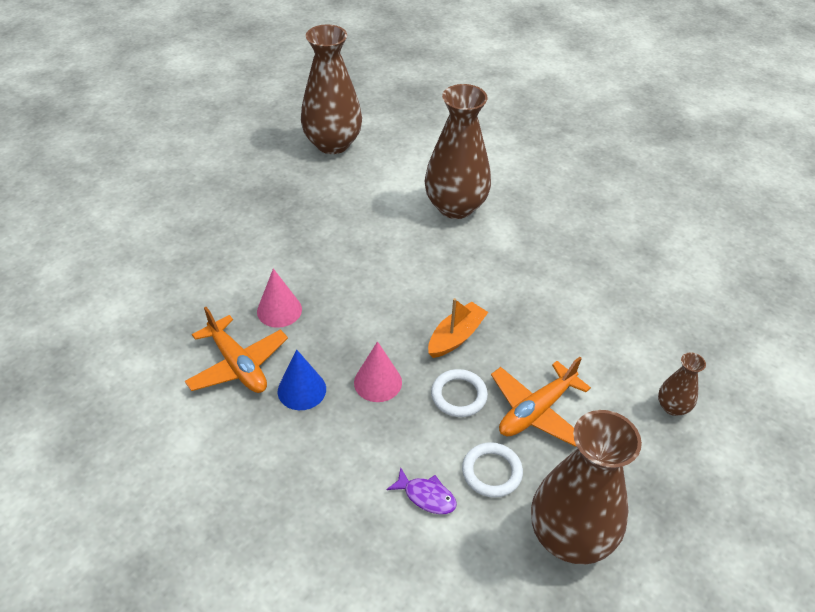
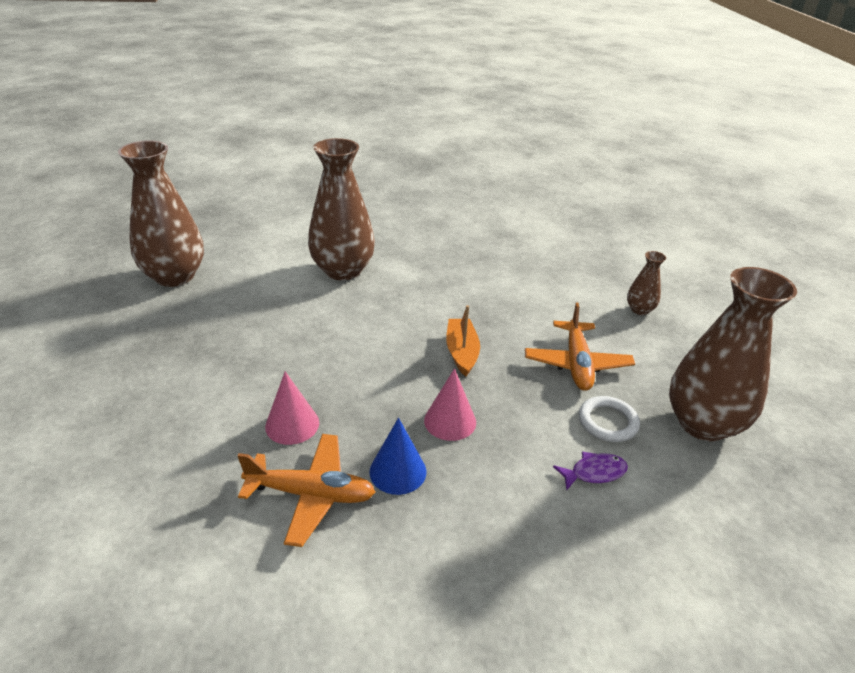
camera: 45 degrees left, 10 degrees down
(459, 395) = (518, 389): white ring -> none

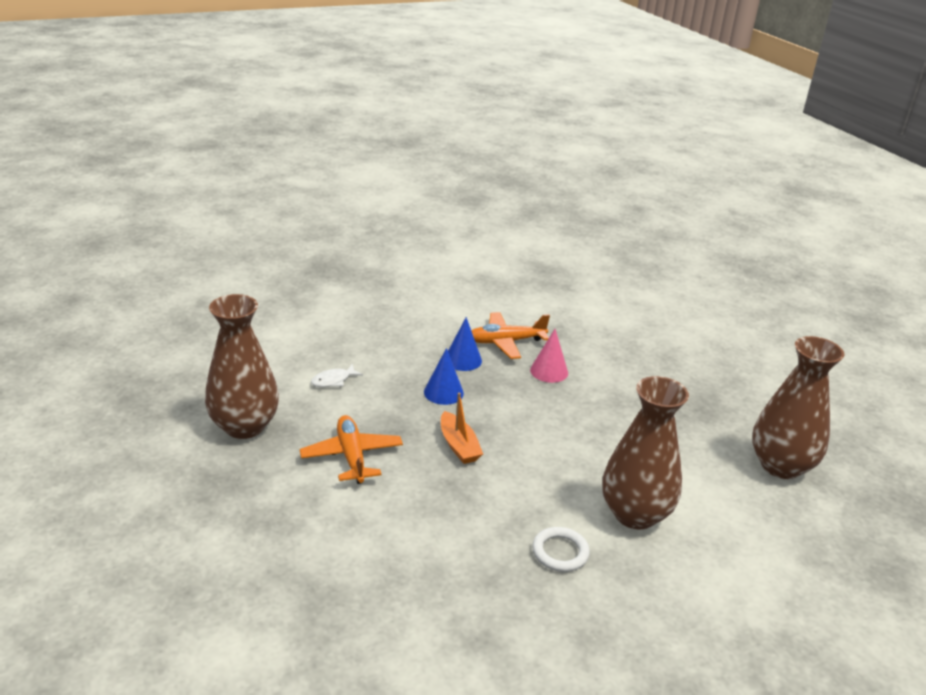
camera: 160 degrees right, 5 degrees down
(450, 421) = (443, 392): pink cone -> blue cone
(594, 472) = (333, 380): purple fish -> white fish
(607, 422) = (323, 413): white ring -> white ring (560, 552)
(639, 310) = (283, 537): brown vase -> none

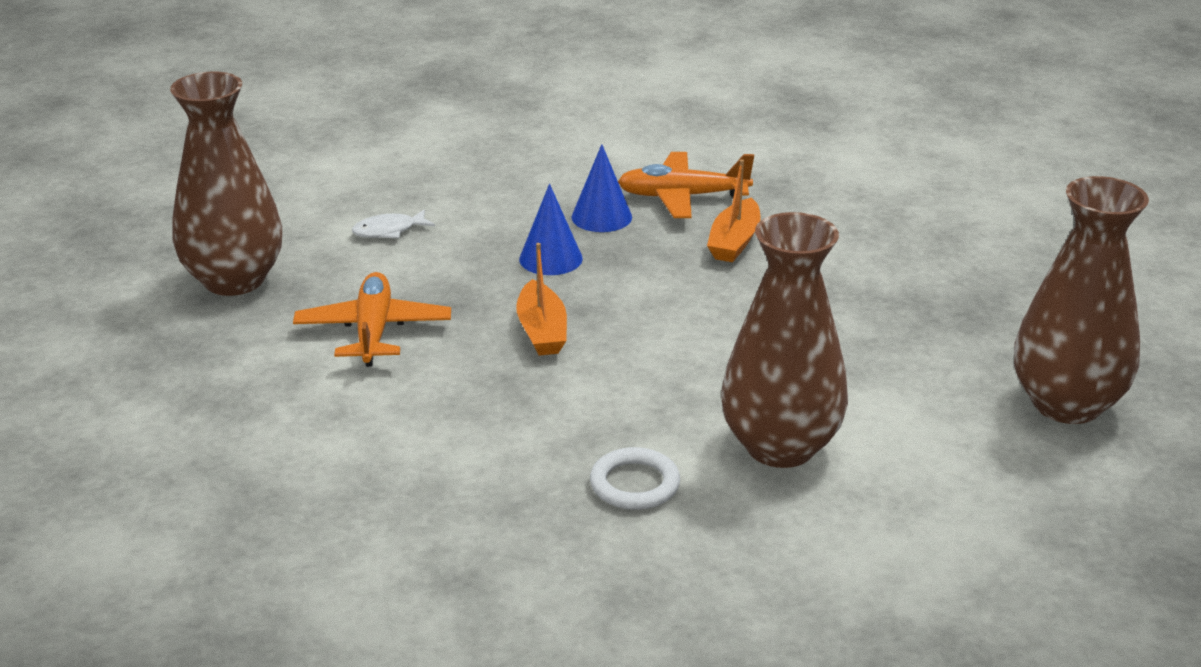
camera: 15 degrees right, 0 degrees up
(549, 371) = (734, 242): pink cone -> orange boat

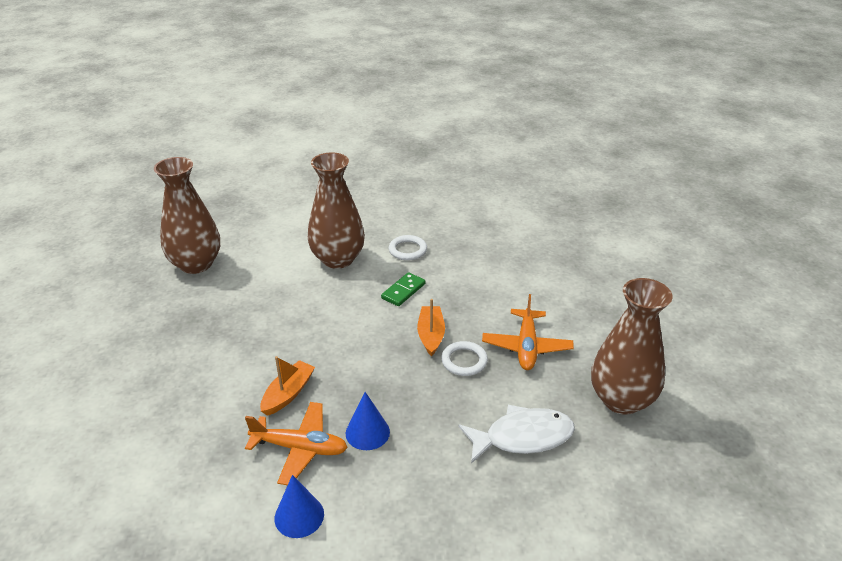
camera: 170 degrees left, 5 degrees up
(389, 231) = (522, 437): white fish -> white fish, size x1.95
(479, 302) = (464, 361): none -> white ring
(550, 258) = (413, 393): blue cone -> blue cone (299, 516)
(614, 397) = (403, 291): none -> green domino

